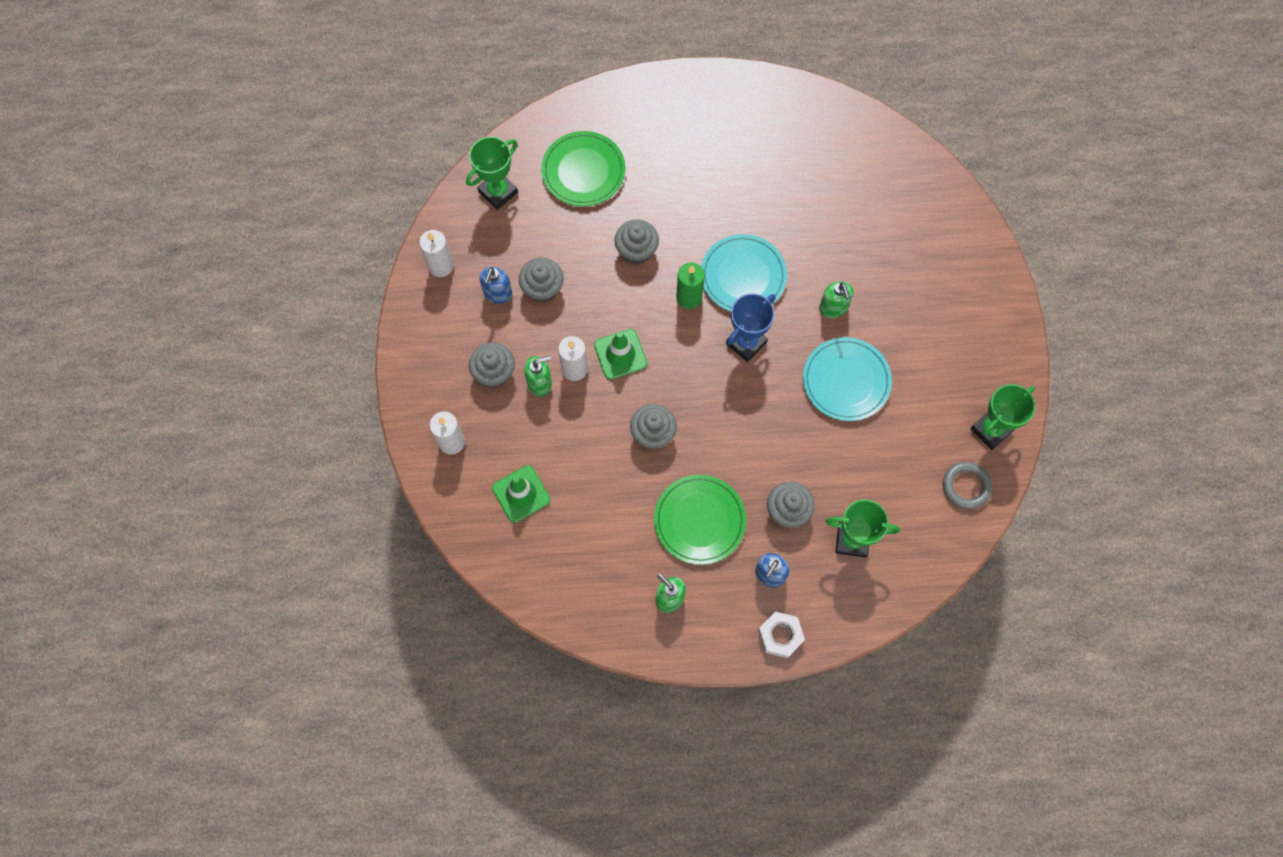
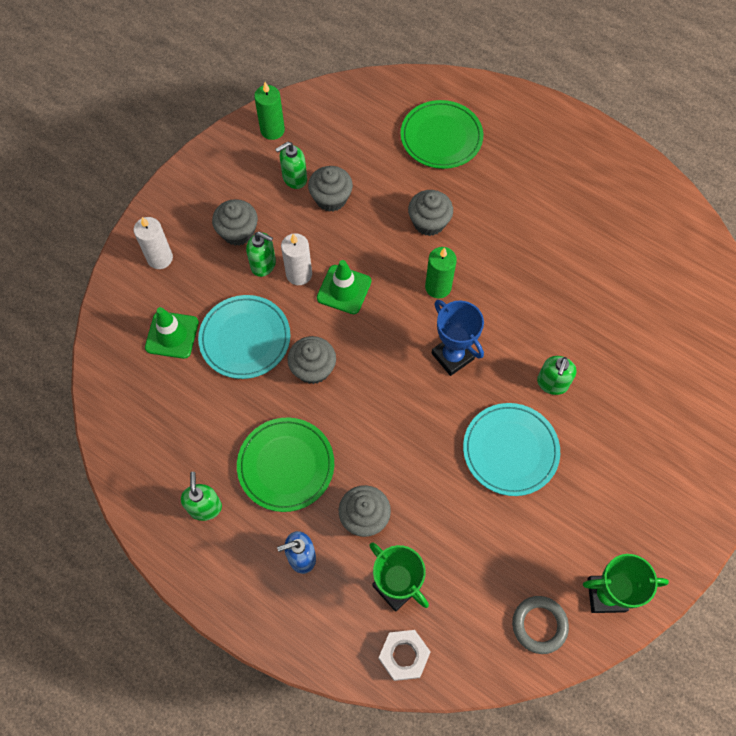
camera: 40 degrees right, 5 degrees down
(441, 266) = (272, 130): white candle -> green candle
(497, 293) = (294, 178): blue soap dispenser -> green soap dispenser
(498, 192) = (363, 108): green trophy -> none
(743, 276) = (497, 303): turquoise plate -> turquoise plate (245, 338)
(746, 343) = (452, 356): blue trophy -> blue trophy turned 60 degrees clockwise
(780, 636) = (263, 615): white nut -> white nut (404, 656)

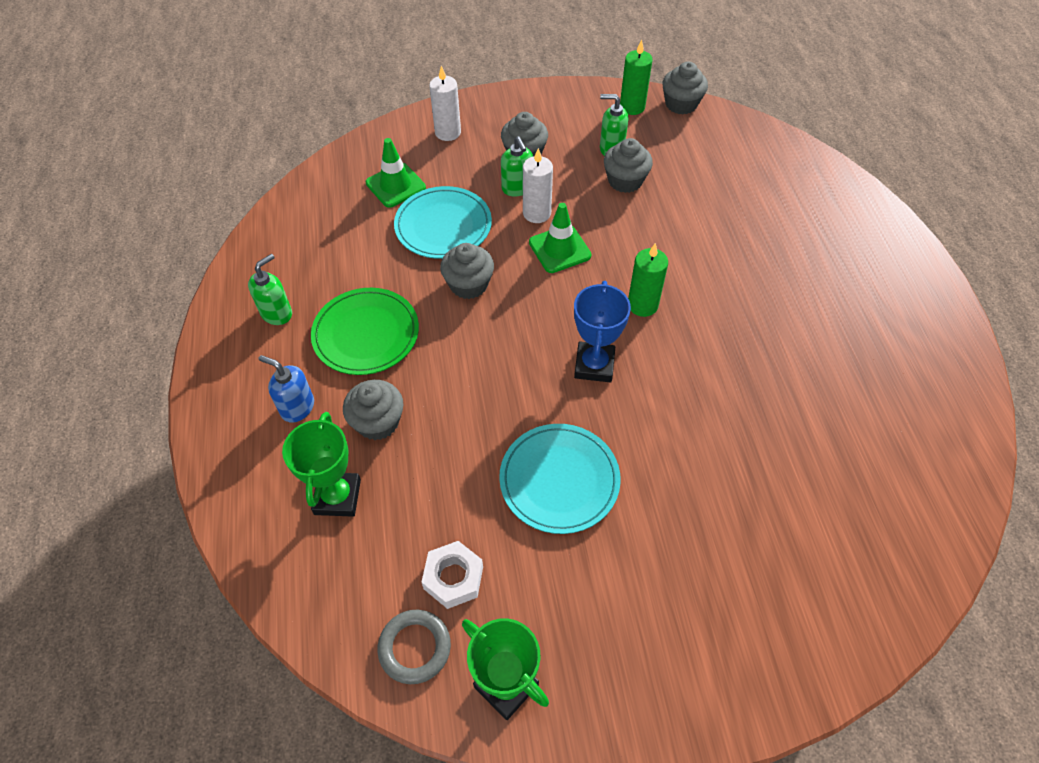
camera: 45 degrees right, 10 degrees down
(404, 656) = (278, 555): white nut -> white nut (453, 578)
(429, 222) = (690, 253): grey cupcake -> grey cupcake (681, 104)
(441, 137) = (775, 200): green plate -> none
(552, 383) = (662, 460): green soap dispenser -> none

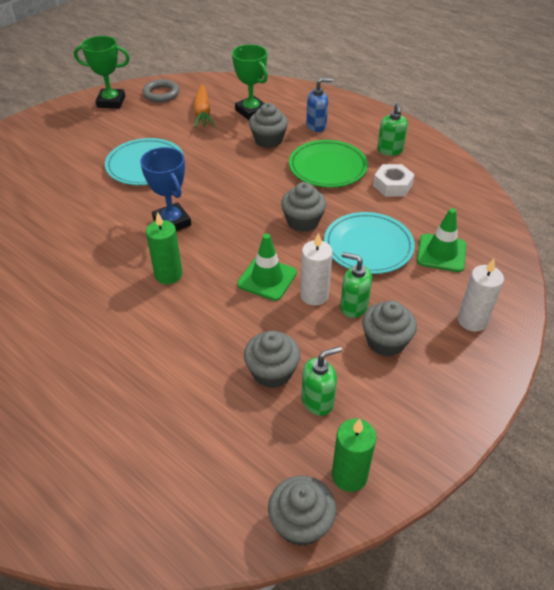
camera: 140 degrees right, 10 degrees down
(400, 544) = (203, 112): none -> orange carrot
(453, 578) = (166, 115): white nut -> white nut (392, 185)

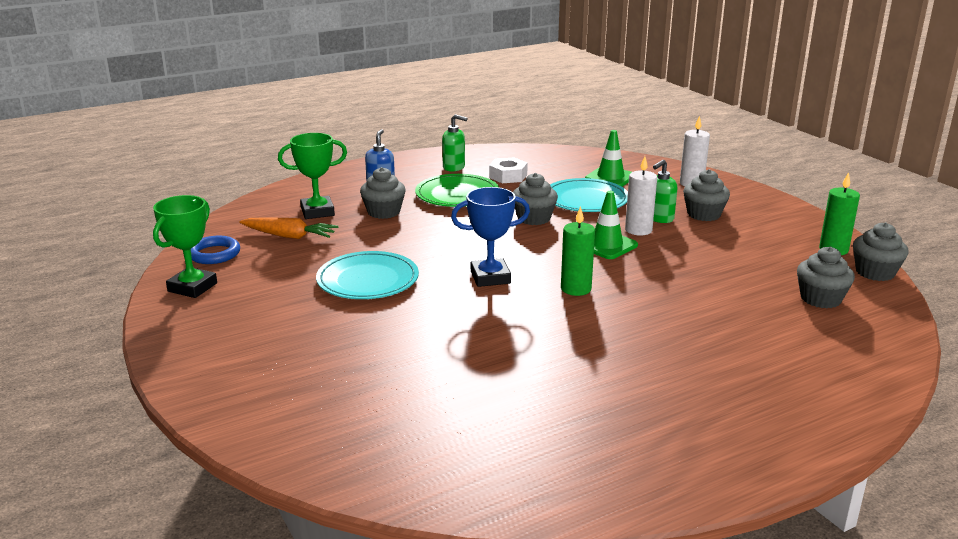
camera: 70 degrees left, 20 degrees down
(161, 94) = (214, 254): grey ring -> blue ring
(272, 372) = (724, 260): grey cupcake -> grey cupcake (820, 299)
(318, 401) = (760, 248): green soap dispenser -> none

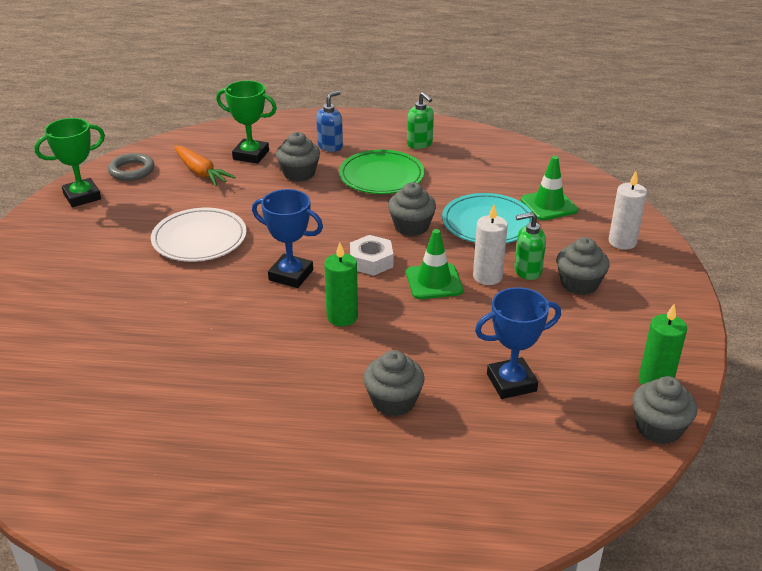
camera: 35 degrees right, 10 degrees up
(214, 254) = (132, 170): blue ring -> grey ring
(368, 280) = (199, 239): turquoise plate -> white plate
(508, 176) = (454, 170): white nut -> white nut (371, 261)
(754, 283) = (511, 382): none -> blue trophy
(820, 299) = (550, 430): grey cupcake -> grey cupcake (393, 401)

